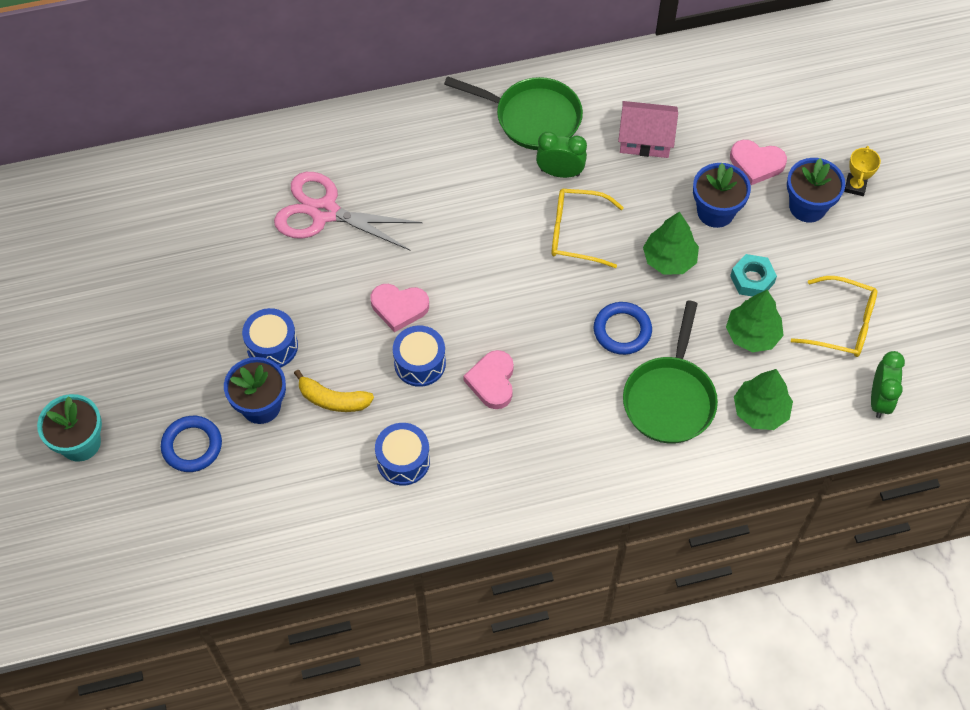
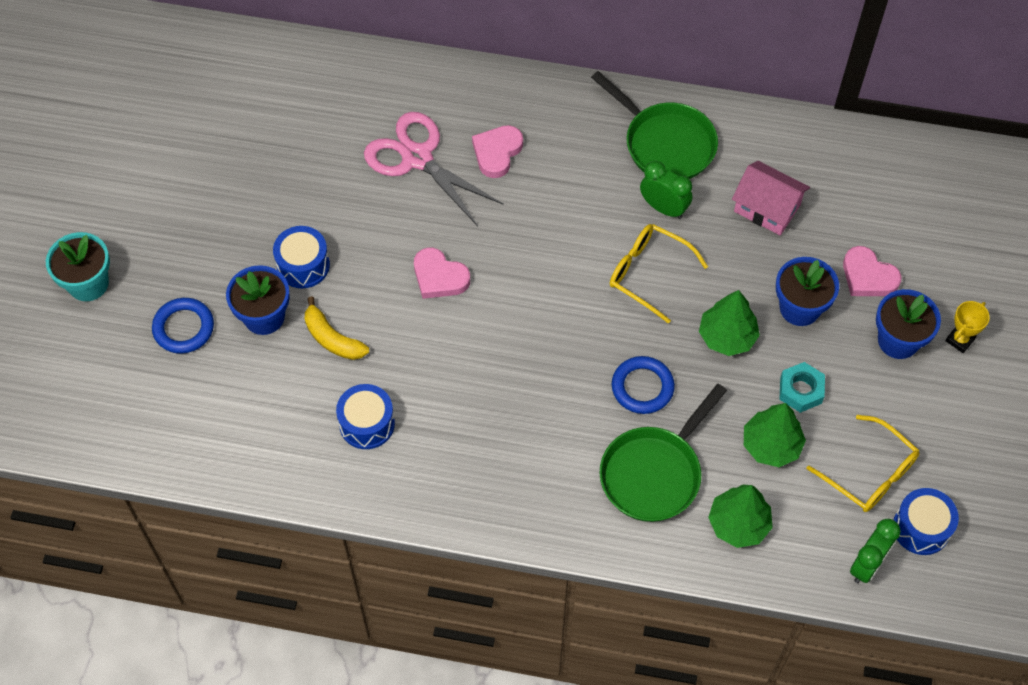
camera: 25 degrees right, 0 degrees up
(420, 363) = (431, 338): blue drum -> blue drum (921, 528)
(492, 381) = (490, 384): pink heart -> pink heart (497, 152)

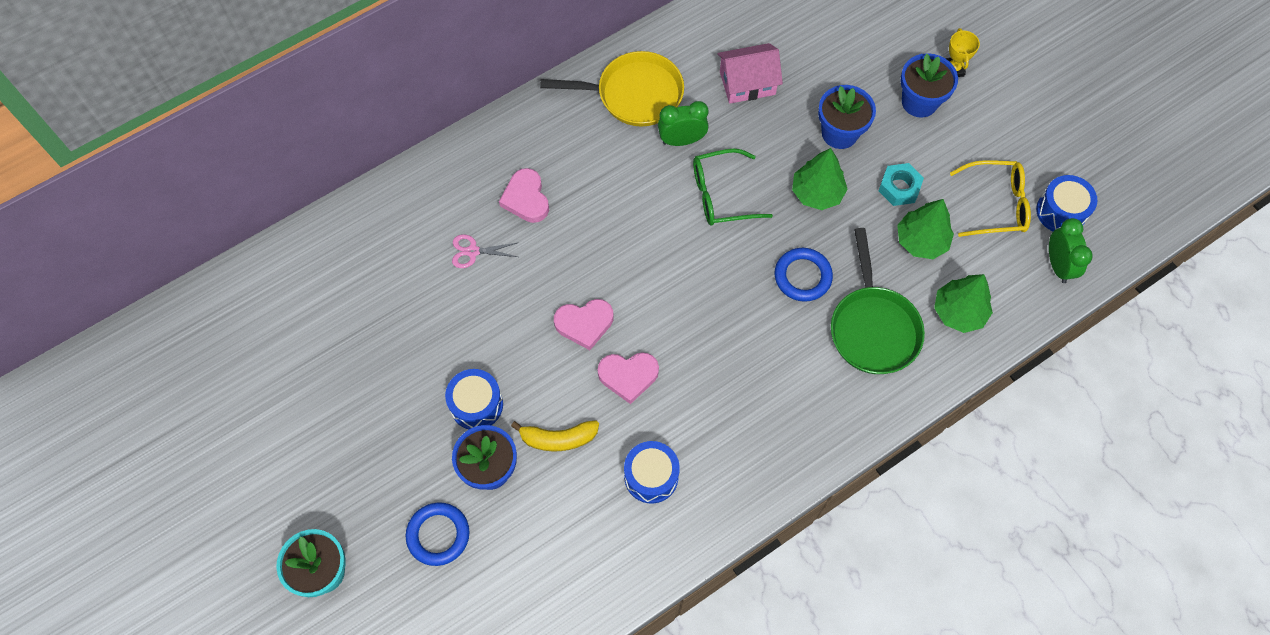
camera: 45 degrees left, 5 degrees up
(417, 158) = (473, 251): pink scissors -> pink scissors, size x0.46
(648, 274) = (721, 195): yellow glasses -> green glasses
(665, 143) = (634, 94): green pan -> yellow pan
(868, 276) = (857, 75): pink heart -> pink heart (628, 376)

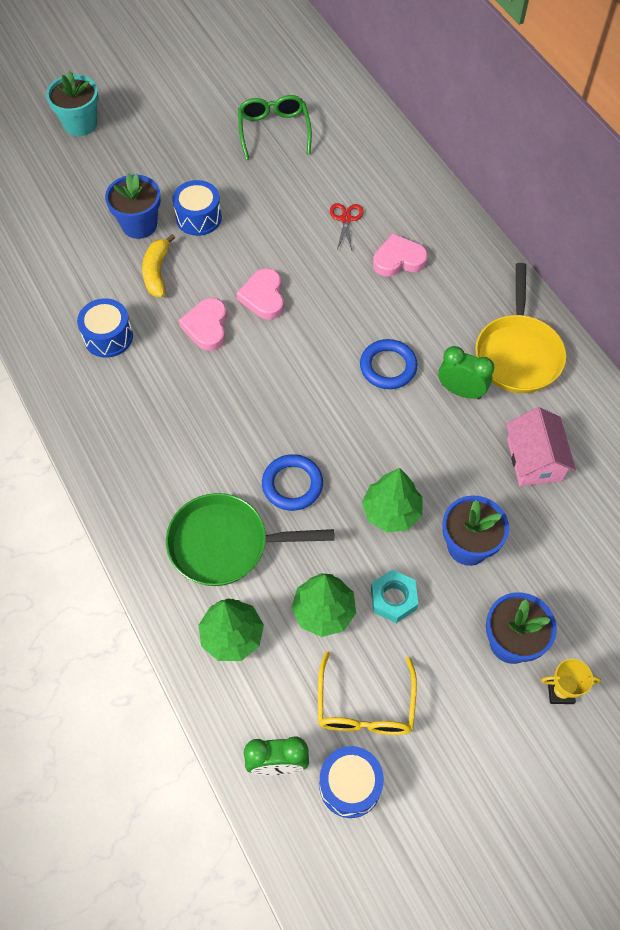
camera: 95 degrees right, 5 degrees down
(438, 535) = (92, 191): blue ring -> blue ring (388, 367)
(473, 251) = (346, 219): pink scissors -> red scissors
(682, 140) = (461, 391): green clock -> green clock turned 60 degrees counterclockwise
(721, 195) = (394, 421): green glasses -> green glasses (274, 131)

